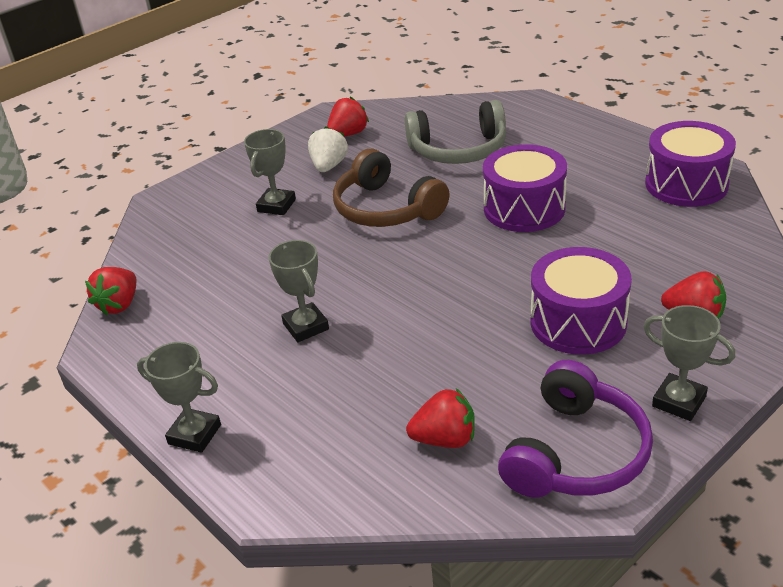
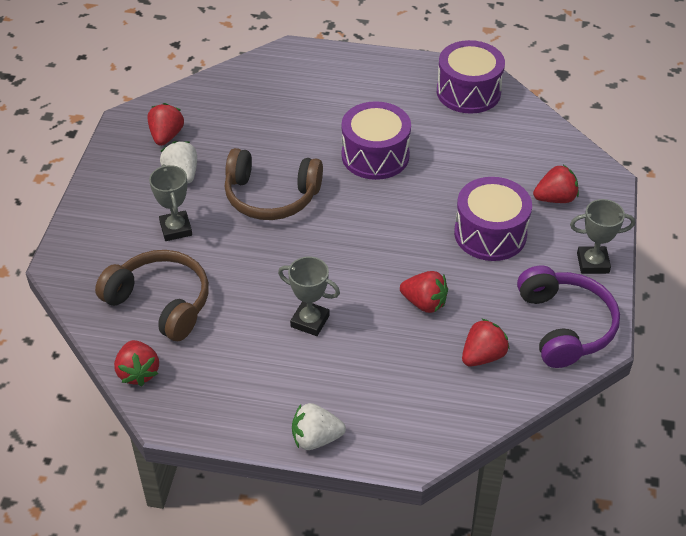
camera: 40 degrees left, 10 degrees up
(194, 434) = (316, 438): grey trophy -> white strawberry
(199, 257) = (160, 303): none -> brown headphones
(435, 359) = (424, 303): none -> red strawberry
(458, 150) = (276, 119): grey headphones -> none

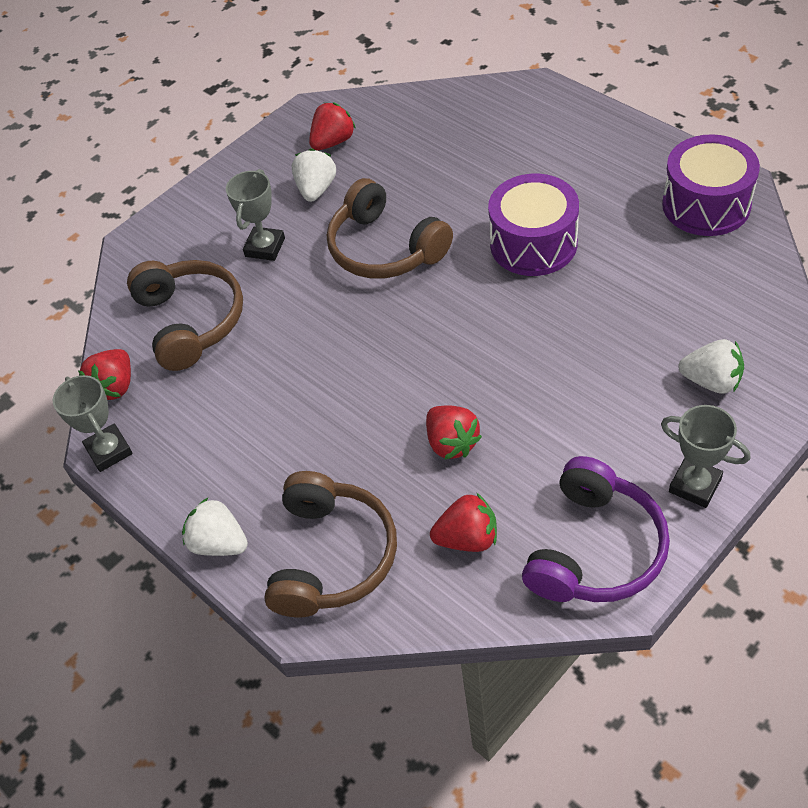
camera: 40 degrees right, 5 degrees up
(310, 321) = (315, 407): grey trophy -> grey trophy (109, 451)
(402, 409) = (331, 556): none -> brown headphones
(490, 234) = (594, 392): purple drum -> none
(555, 198) = (711, 381): red strawberry -> white strawberry

